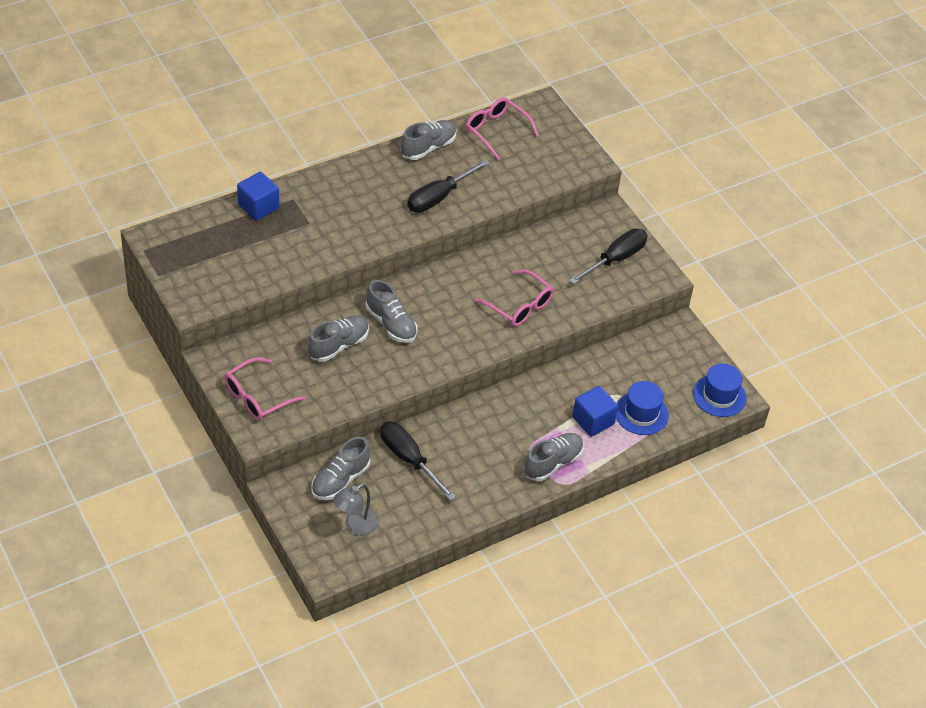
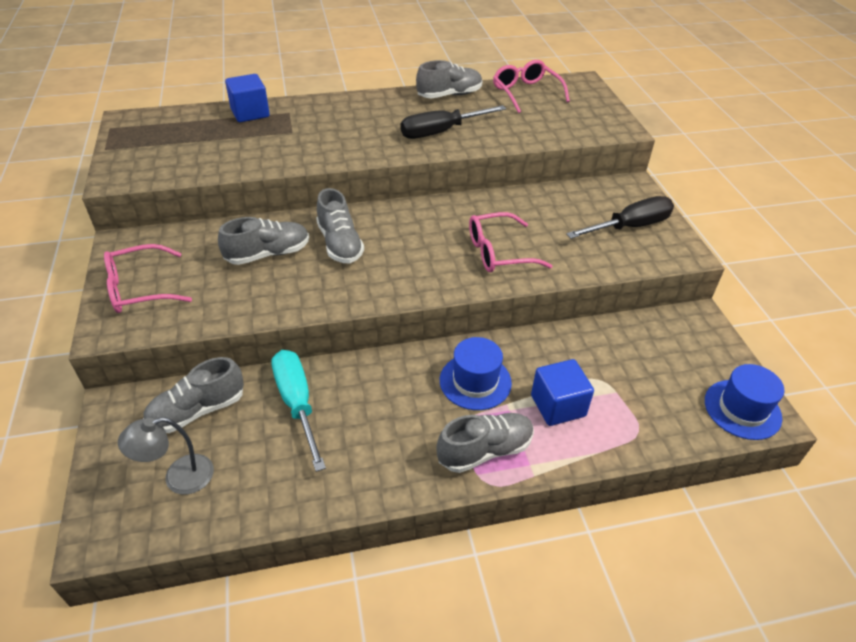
camera: 20 degrees right, 5 degrees down
(409, 459) = (297, 403): black screwdriver -> turquoise screwdriver
(519, 306) = (499, 252): pink glasses -> pink glasses turned 105 degrees clockwise
(641, 413) = (627, 410): blue hat -> blue hat (475, 381)

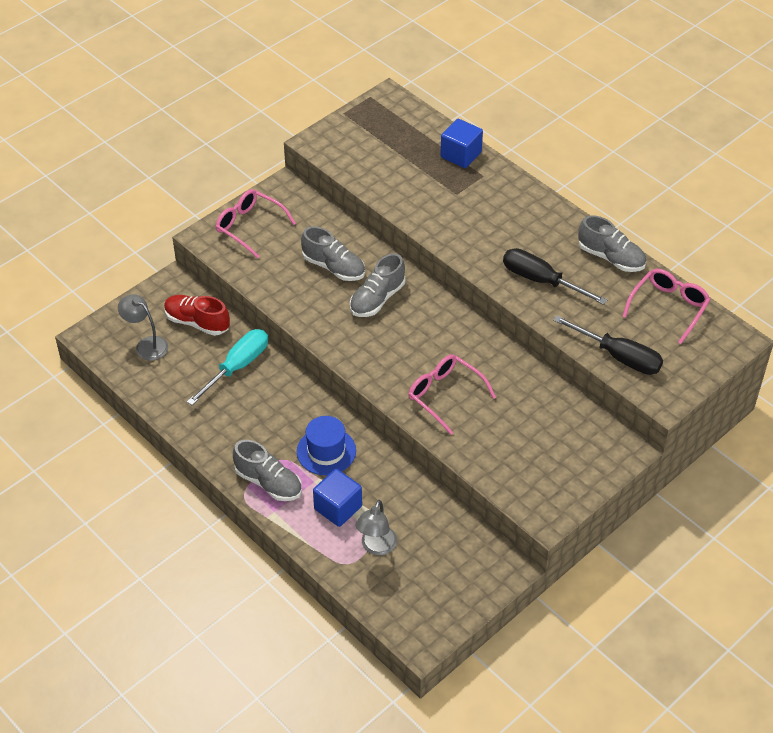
camera: 60 degrees right, 5 degrees up
(197, 411) = (197, 322): grey shoe -> red shoe
(628, 398) = (376, 547): none -> grey lamp
(630, 226) = (554, 468): black screwdriver -> black screwdriver (619, 357)
(742, 409) = (417, 623): blue hat -> none

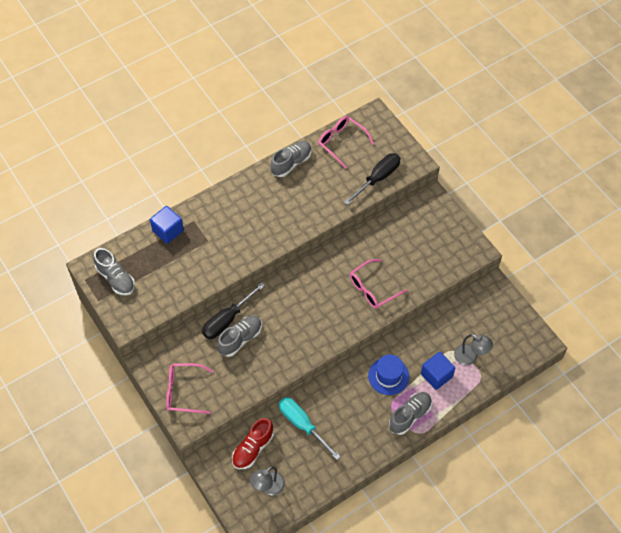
camera: 80 degrees left, 10 degrees up
(249, 226) = (184, 391): pink glasses -> pink glasses turned 45 degrees clockwise
(377, 299) = (278, 315): grey shoe -> grey shoe (115, 278)
(541, 280) = (303, 207): black screwdriver -> black screwdriver (227, 320)

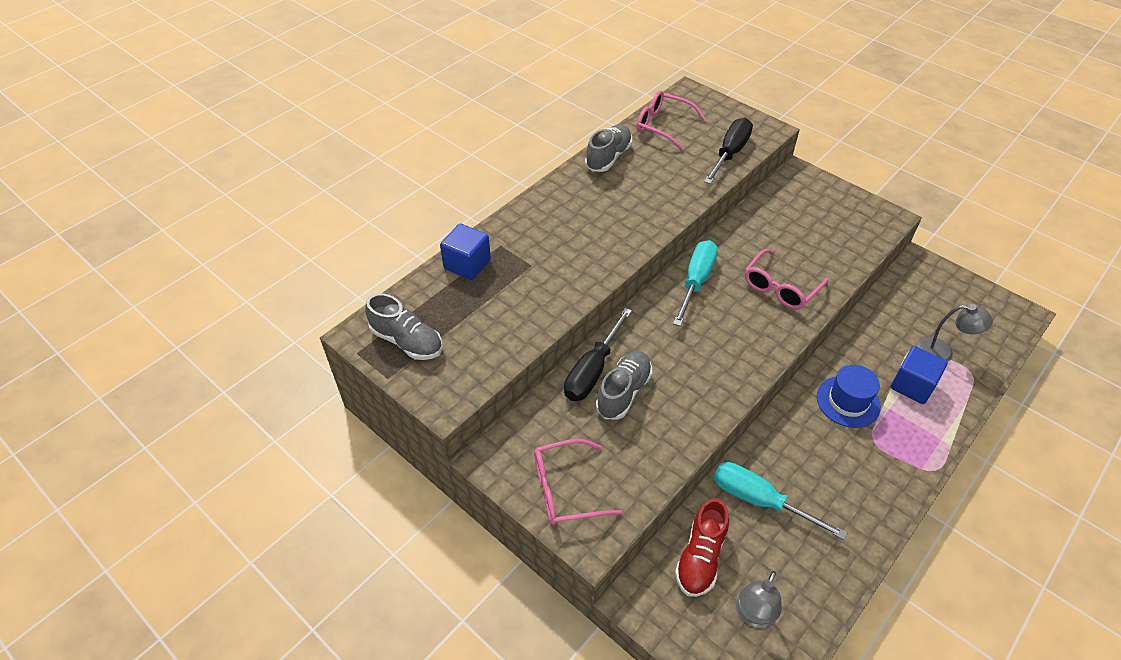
camera: 15 degrees left, 10 degrees down
(319, 271) = (696, 281): none -> turquoise screwdriver
(410, 416) = (908, 448): grey shoe -> none

